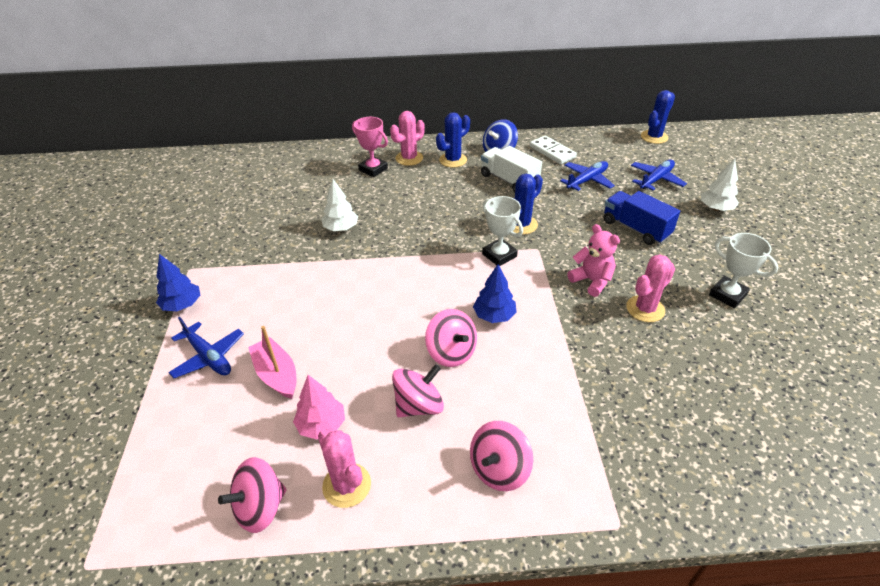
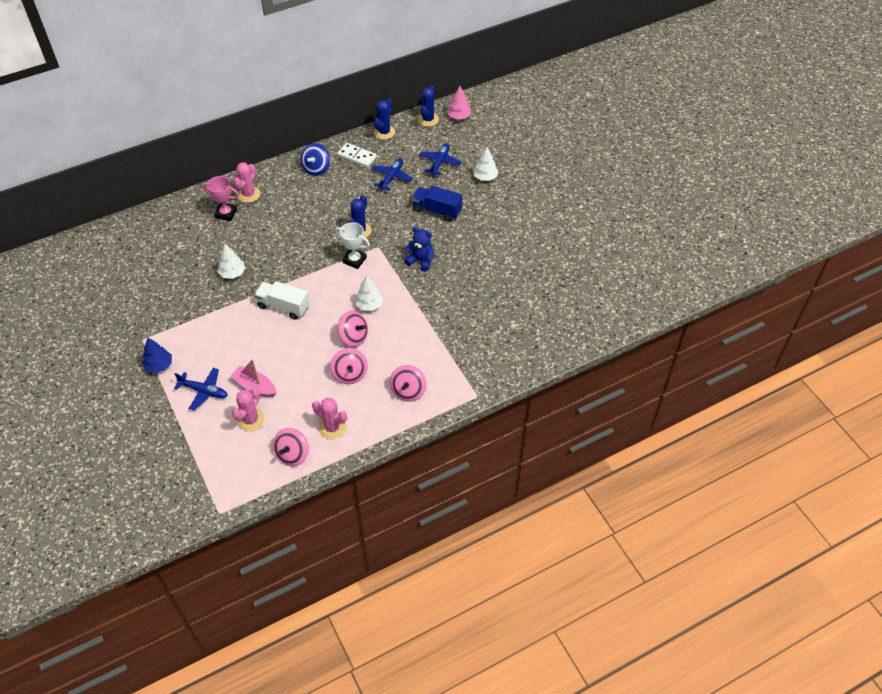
camera: 25 degrees left, 10 degrees up
(321, 425) = (300, 404): pink tree -> pink tree (459, 116)
(419, 405) = (350, 374): pink spinning top -> pink spinning top turned 135 degrees clockwise
(453, 160) = (284, 186): blue cactus -> blue cactus (384, 132)
(494, 316) = (369, 305): blue tree -> white tree
(509, 180) = (335, 194): white truck -> white truck (283, 307)
(591, 281) = (421, 260): pink teddy bear -> blue teddy bear
(645, 309) = (458, 270): pink cactus -> pink cactus (251, 420)
(727, 295) = (504, 244): white trophy -> none

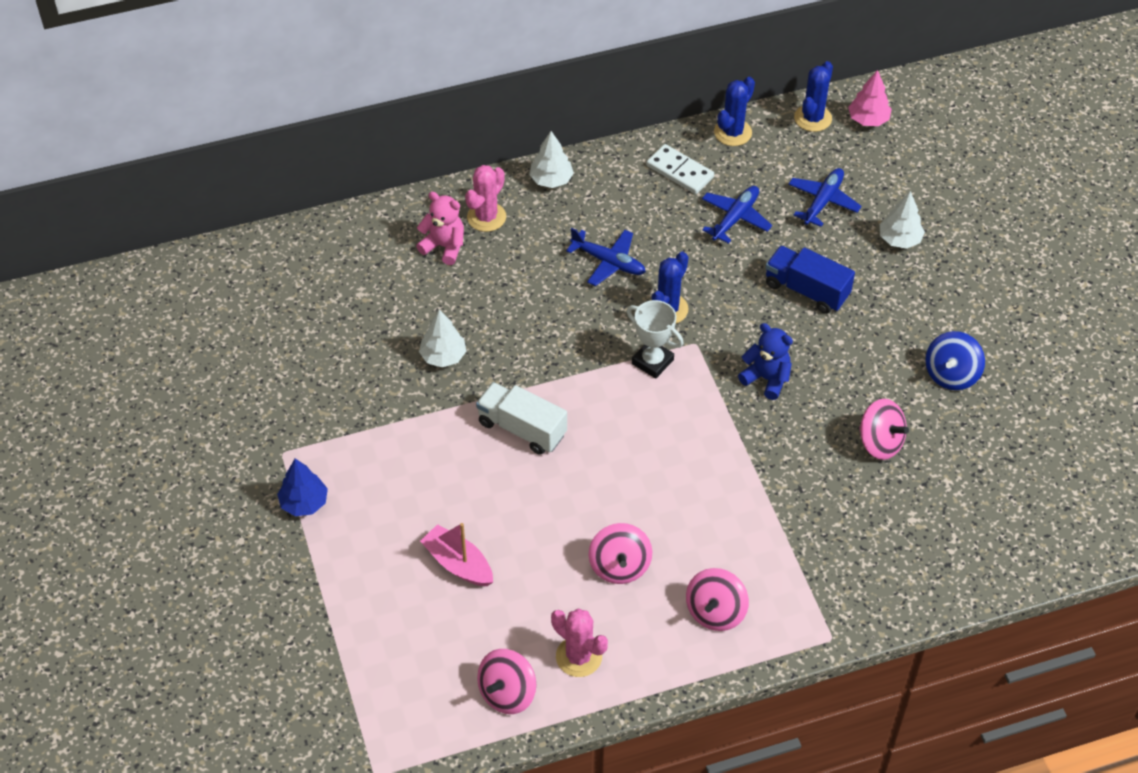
camera: 10 degrees right, 0 degrees up
(204, 391) = (373, 559): blue plane -> blue plane (608, 262)
(226, 213) = (444, 246): pink trophy -> pink teddy bear
(251, 420) = (445, 622): pink cactus -> none
(316, 168) = (607, 184): blue spinning top -> blue spinning top (951, 374)
(354, 337) = (634, 500): pink spinning top -> pink spinning top (880, 442)
(369, 305) = (668, 446): white tree -> white tree (551, 180)

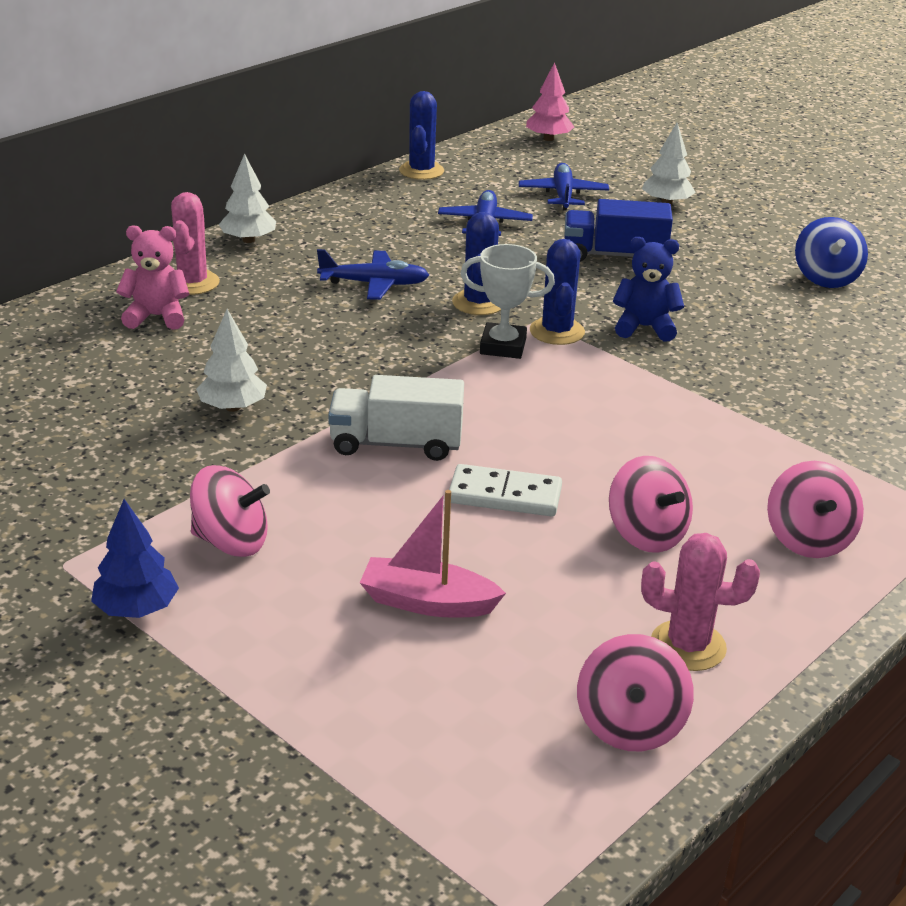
camera: 30 degrees left, 20 degrees down
(679, 171) = (391, 206): white domino -> white domino (504, 495)
(812, 118) = (493, 148): blue cactus -> blue cactus (557, 331)
(880, 442) = (818, 343): pink spinning top -> pink spinning top (231, 542)

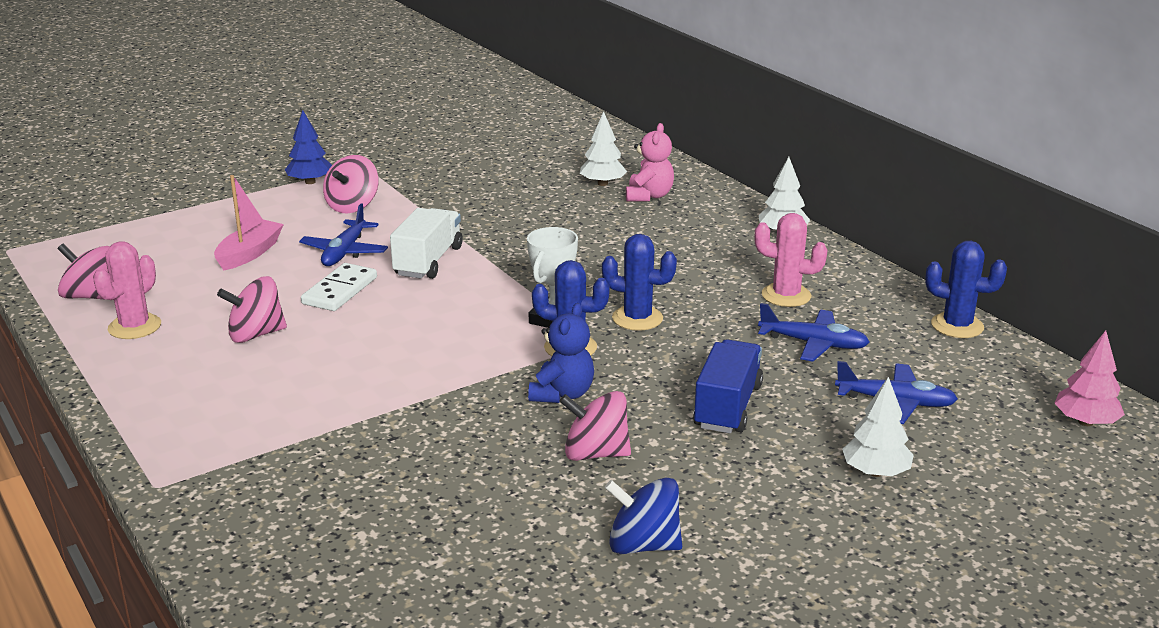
camera: 105 degrees right, 5 degrees down
(192, 283) = (703, 209): pink cactus -> pink cactus (786, 295)
(232, 407) = (506, 214): white tree -> white tree (602, 183)
(374, 284) = (686, 277): blue plane -> blue plane (344, 252)
(808, 539) = (196, 399): pink spinning top -> pink spinning top (595, 453)

